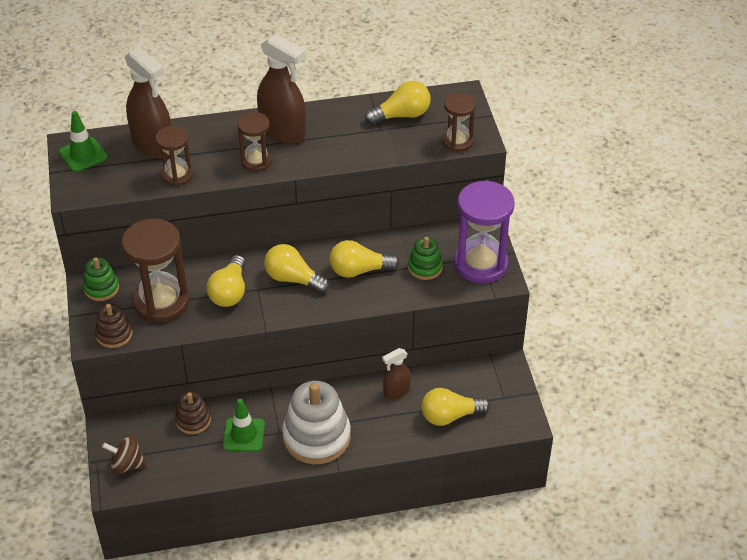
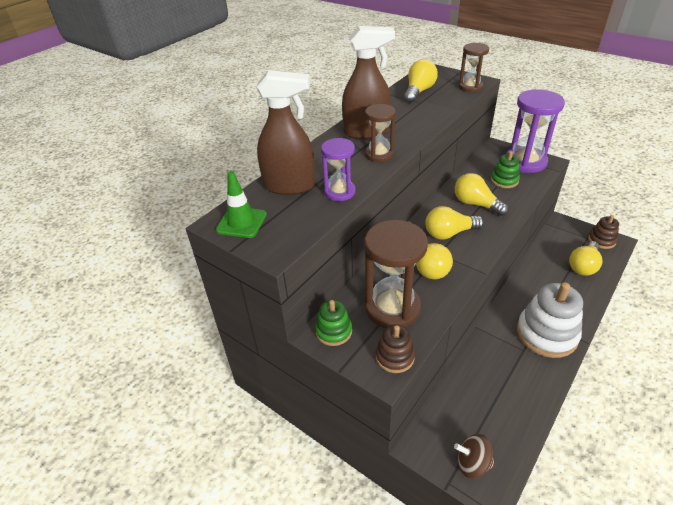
camera: 40 degrees left, 5 degrees down
(127, 464) = (472, 464): brown spinning top -> brown spinning top turned 45 degrees clockwise
(177, 175) = (339, 192): brown hourglass -> purple hourglass
(193, 420) = (465, 388): brown stacking toy -> brown stacking toy (601, 240)
(243, 435) = (508, 370): green traffic cone -> none
(359, 270) = (476, 204): yellow light bulb -> yellow light bulb turned 90 degrees clockwise
(396, 391) = (539, 274): brown spray bottle -> none

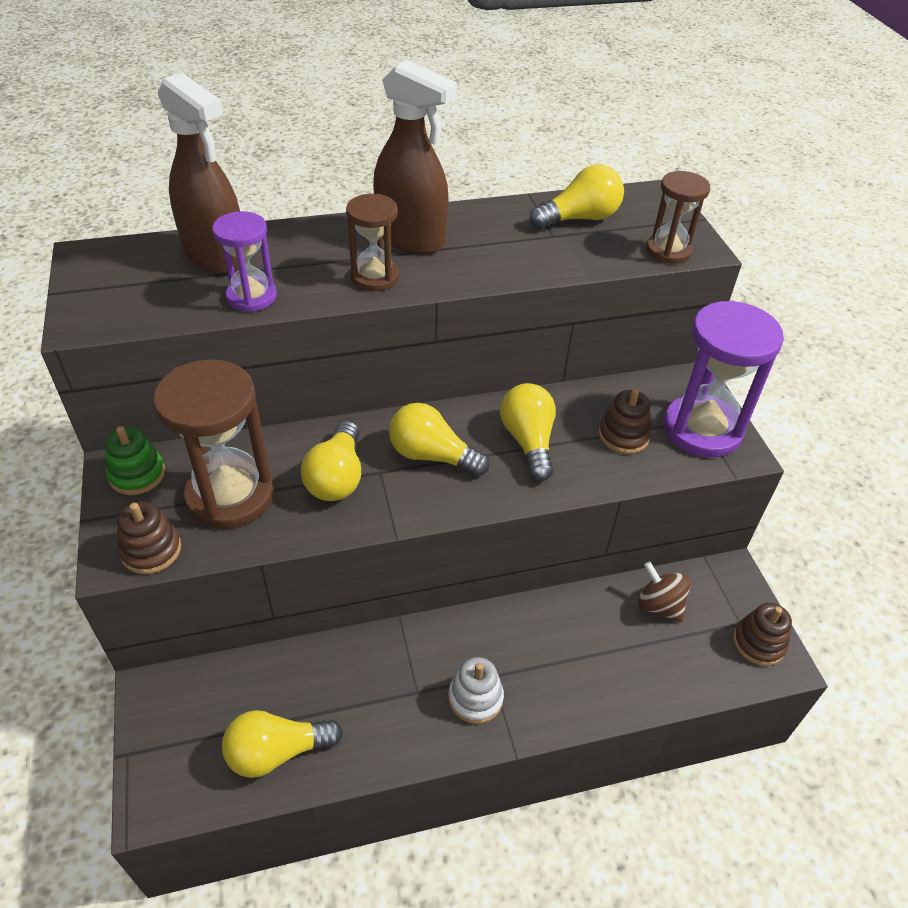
camera: 35 degrees right, 5 degrees up
(241, 222) = (105, 269): green traffic cone -> none
(472, 464) = (176, 759): brown spinning top -> brown spinning top (659, 605)
(504, 180) = (623, 435): green stacking toy -> brown stacking toy
(546, 334) = (475, 698): white stacking toy -> white stacking toy, size x0.52
(583, 266) = (669, 656): yellow light bulb -> yellow light bulb (277, 752)

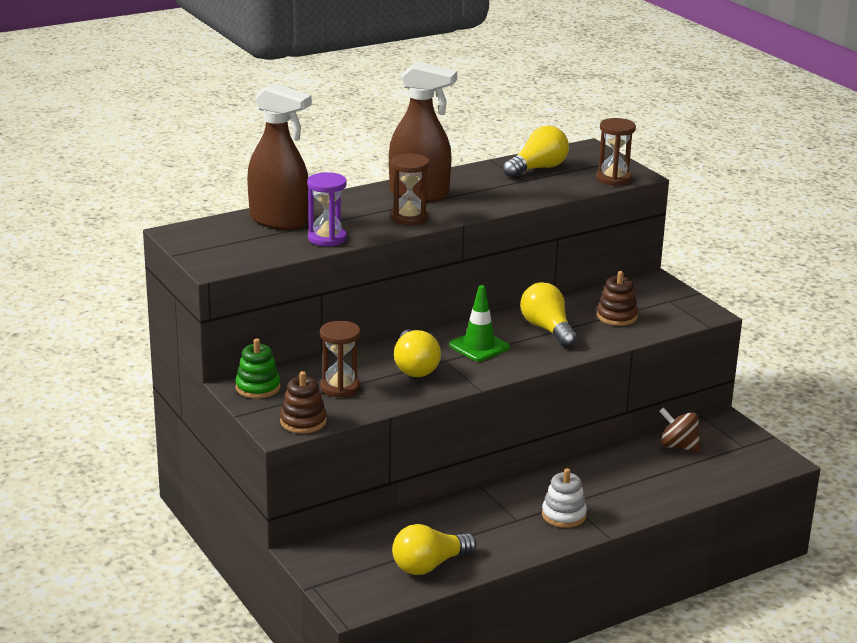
camera: 15 degrees left, 20 degrees down
(230, 495) = (340, 387): brown hourglass -> brown hourglass, size x0.57
(432, 456) = (479, 346): yellow light bulb -> green traffic cone
(702, 429) = (673, 305): purple hourglass -> none
(758, 643) = (761, 454): brown stacking toy -> none

